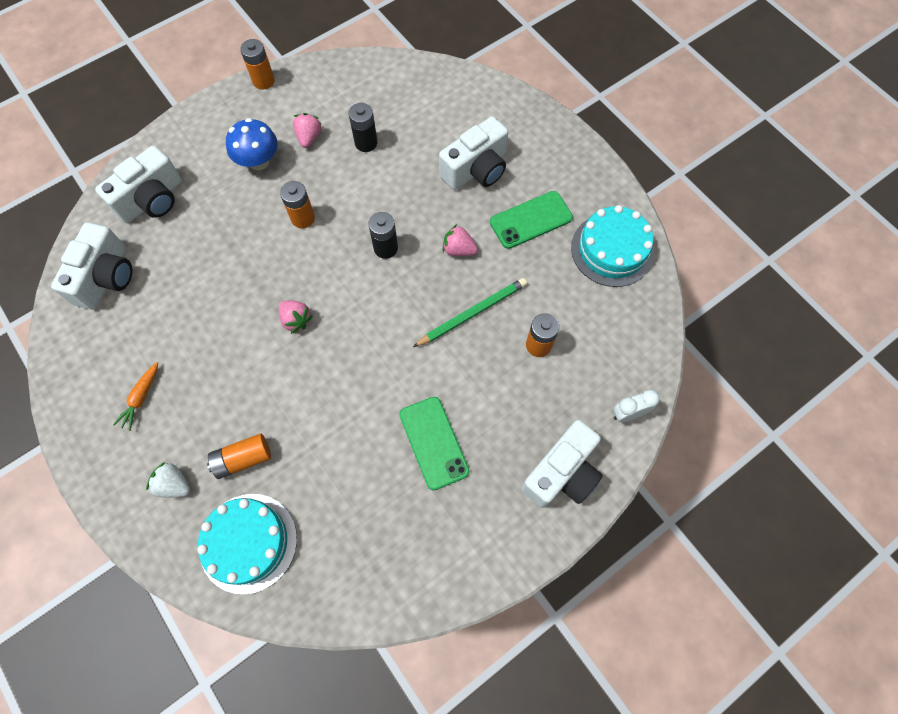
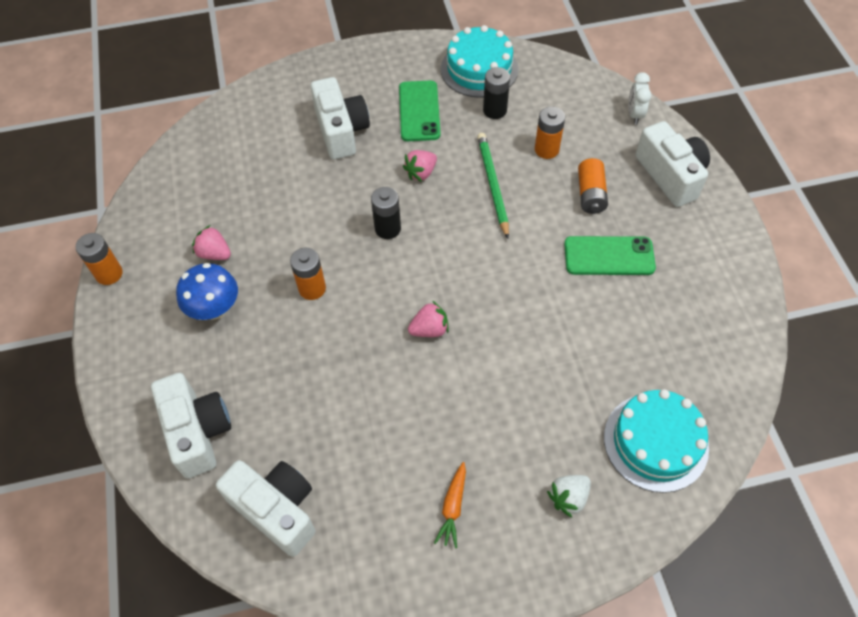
camera: 65 degrees left, 10 degrees down
(141, 398) = (453, 507): orange carrot -> orange carrot turned 60 degrees clockwise
(243, 459) = (564, 422): orange battery -> orange battery (590, 194)
(366, 143) = (254, 206): black battery -> black battery (495, 110)

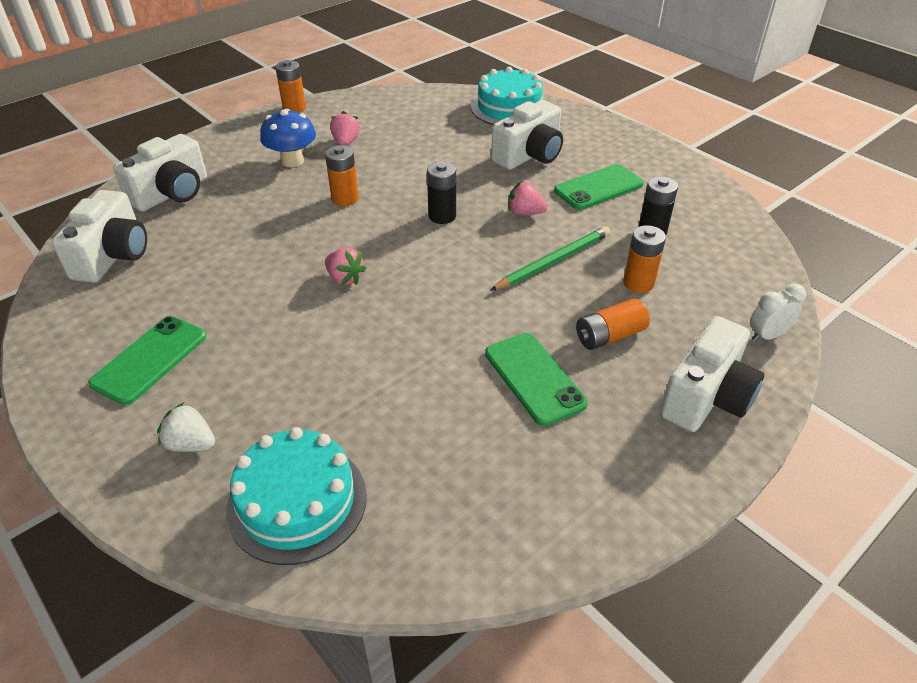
camera: 60 degrees right, 15 degrees down
(453, 507) = (149, 359): orange carrot -> green phone
(479, 69) = (694, 204): turquoise cake -> turquoise cake (509, 108)

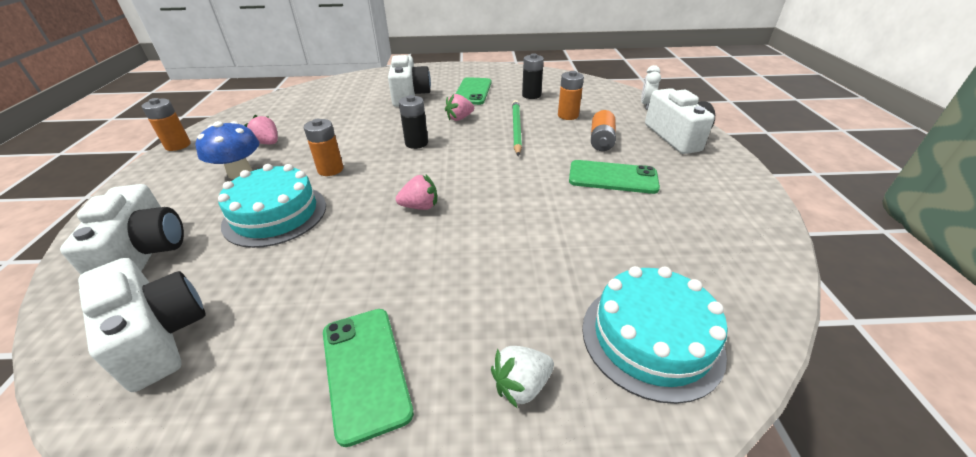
camera: 50 degrees left, 5 degrees down
(509, 108) = (354, 82): turquoise cake -> turquoise cake (275, 214)

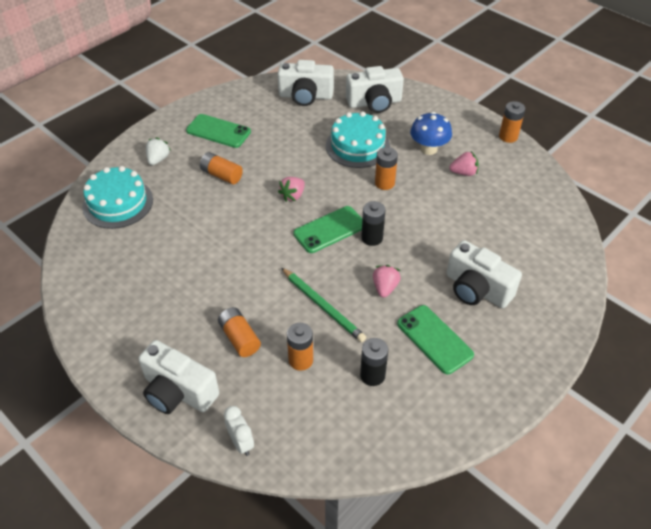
camera: 135 degrees right, 10 degrees up
(145, 253) = (374, 103): white camera -> white camera turned 45 degrees counterclockwise
(459, 281) = (221, 175): none -> orange battery
(612, 177) = (199, 296): green phone -> green phone (330, 230)

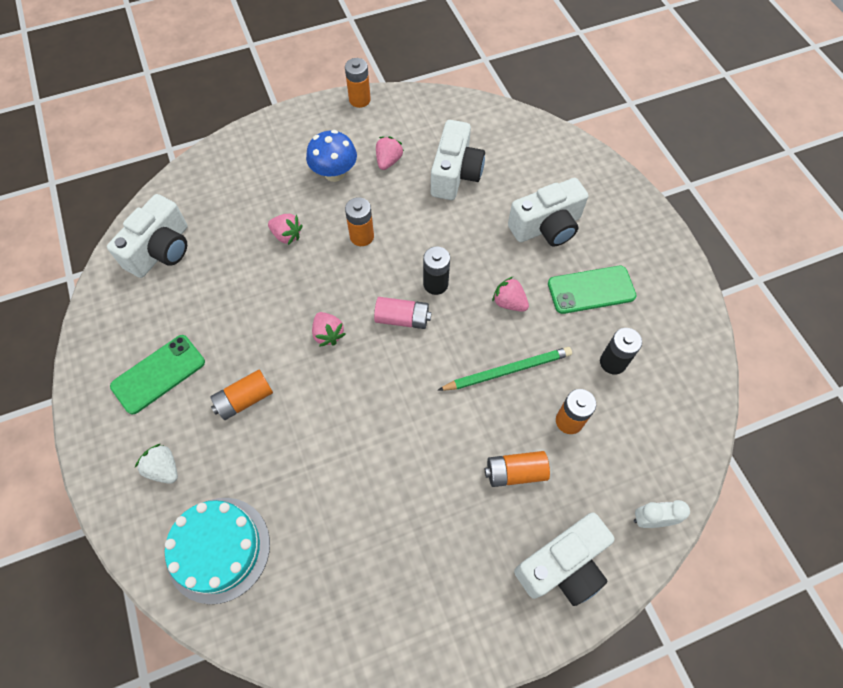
camera: 65 degrees left, 15 degrees up
(330, 230) = (402, 319): green phone -> pink battery
(357, 146) = (287, 235): turquoise cake -> pink strawberry
(374, 103) = (225, 187): white camera -> white camera (455, 174)

